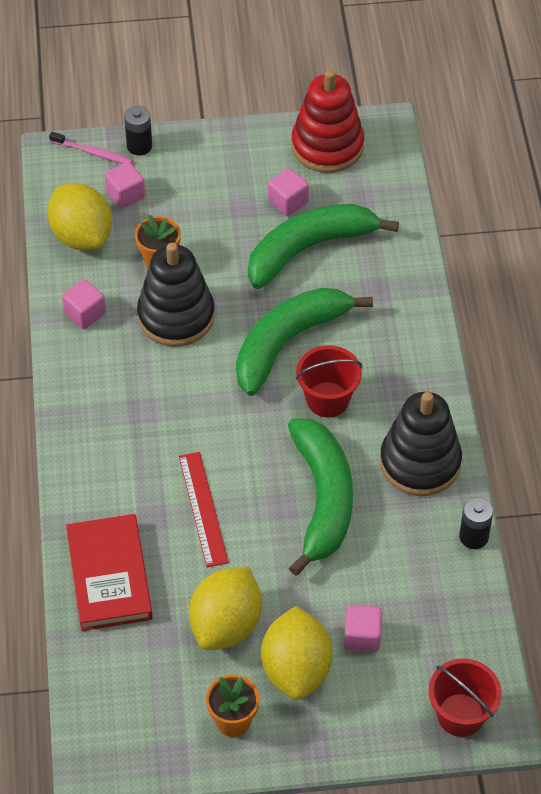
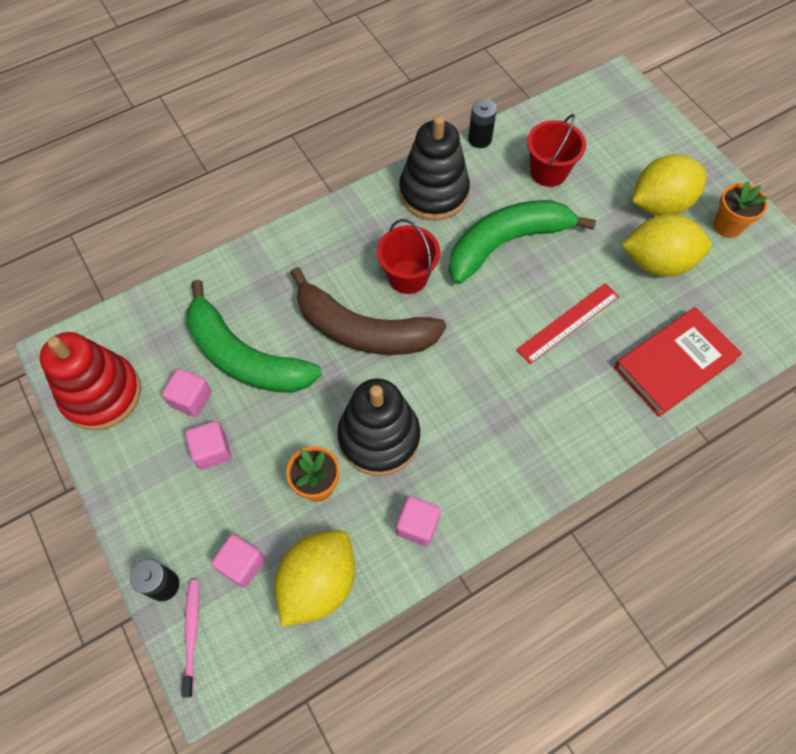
camera: 115 degrees left, 10 degrees up
(288, 342) = (363, 330): green banana -> brown banana
(362, 637) = (606, 175): pink cube -> pink cube (212, 451)
(460, 715) = (624, 102): red bucket -> red bucket (548, 172)

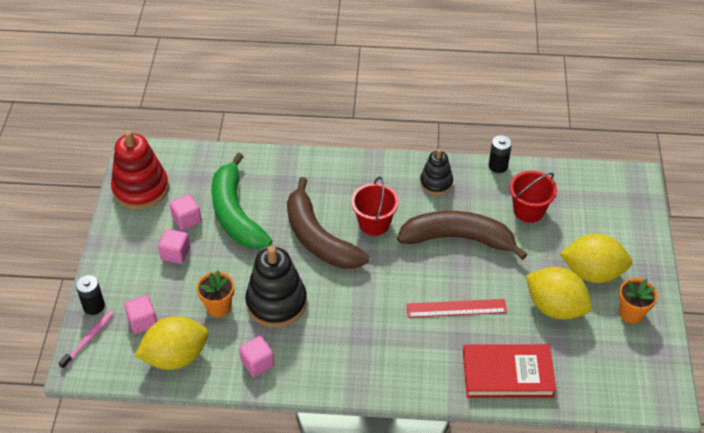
camera: 35 degrees right, 15 degrees down
(433, 192) = (436, 183): black stacking toy -> black stacking toy, size x0.59
(506, 243) = (458, 238): green banana -> brown banana

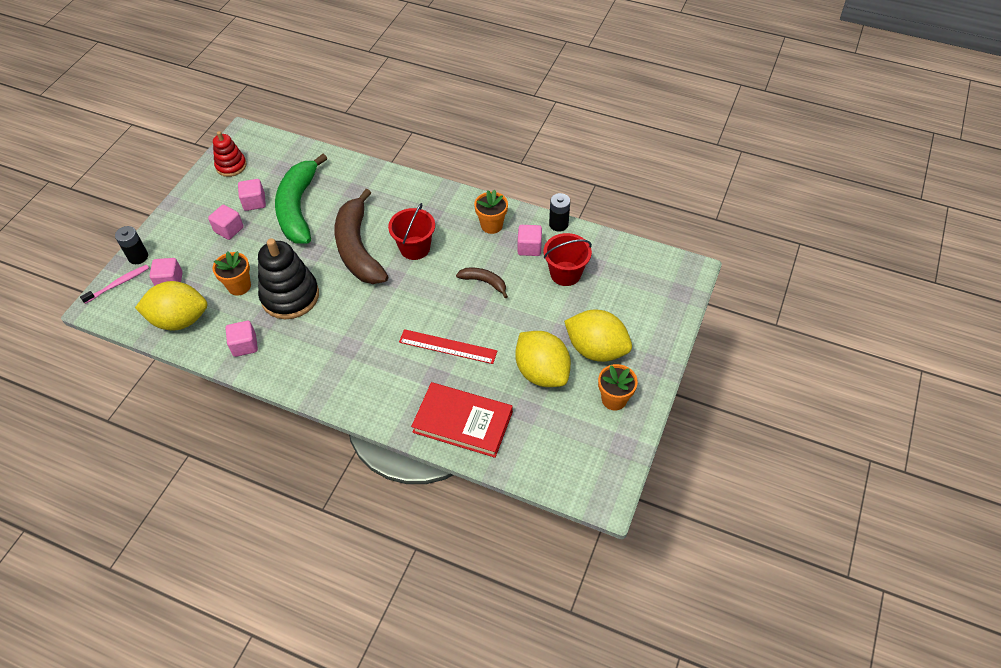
camera: 20 degrees right, 5 degrees up
(141, 189) = (231, 166): red stacking toy -> red stacking toy, size x0.59
(436, 183) = (491, 225): black stacking toy -> orange flower pot
(458, 238) = (484, 282): brown banana -> brown banana, size x0.46
(482, 195) = (529, 248): none -> pink cube

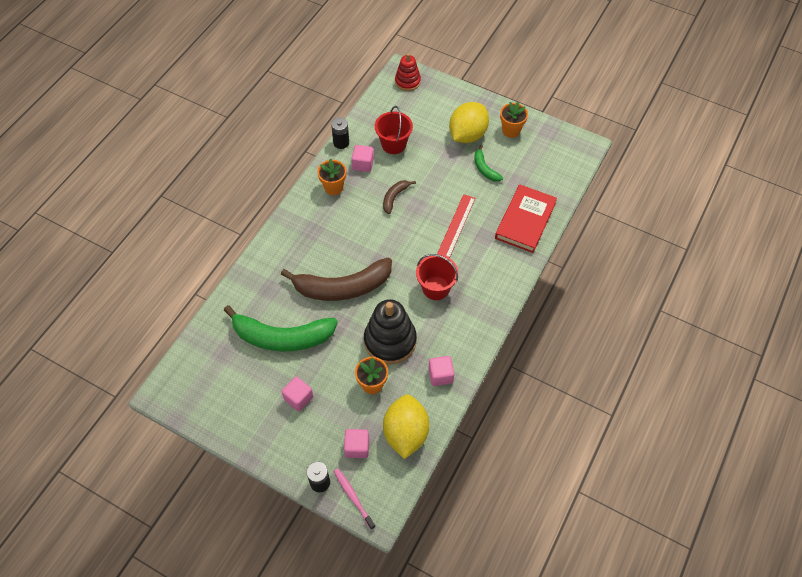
camera: 85 degrees left, 5 degrees up
(231, 166) = (208, 402): red stacking toy -> red stacking toy (407, 81)
(254, 202) = (266, 377): pink cube -> none
(415, 248) = (349, 244): red bucket -> red bucket (436, 288)
(542, 372) = (485, 169): yellow lemon -> green banana

